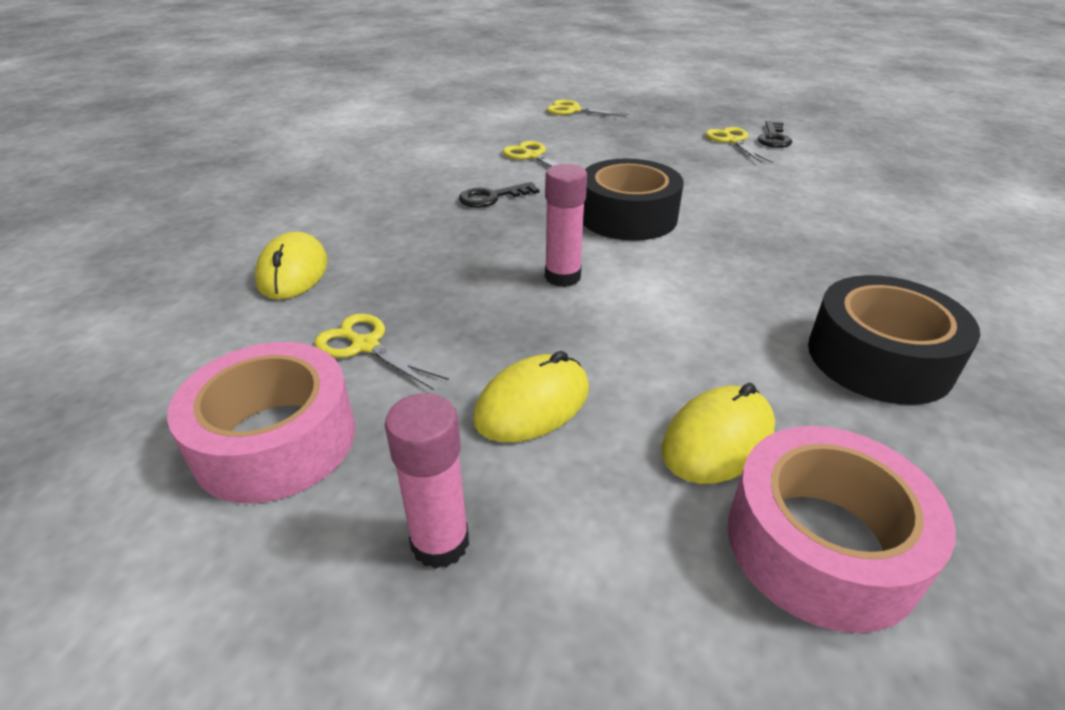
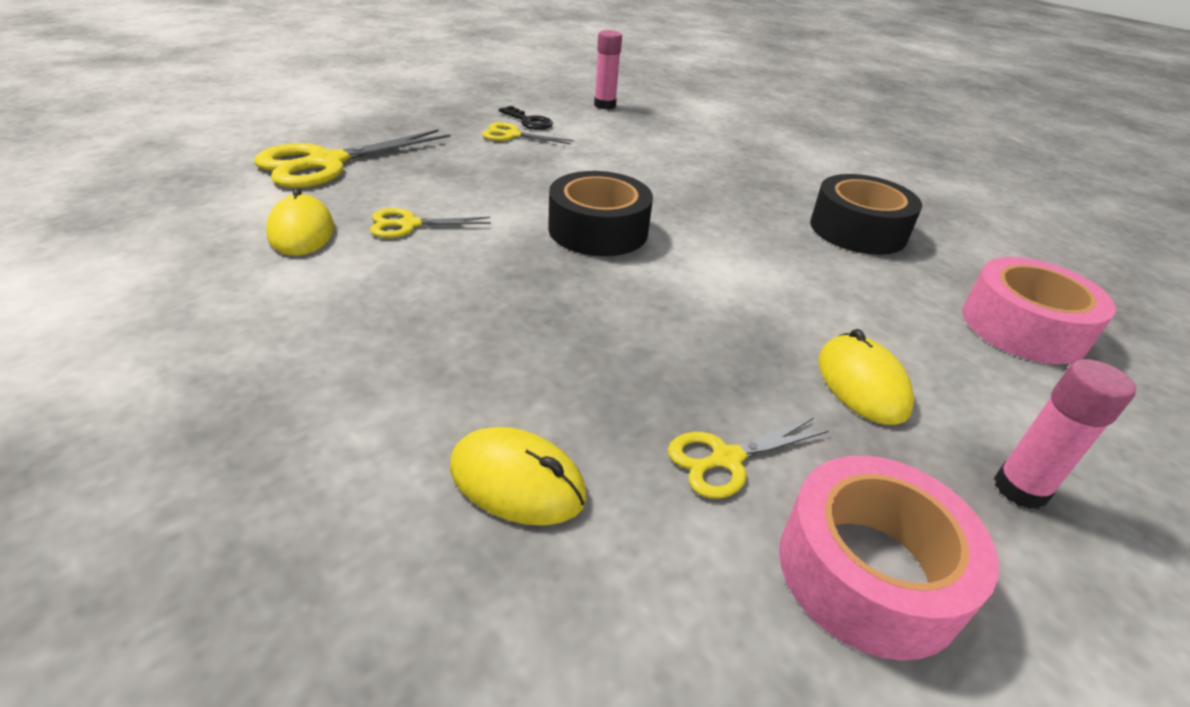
camera: 65 degrees left, 0 degrees up
(491, 197) = (479, 281): black key -> none
(562, 277) = (677, 300): pink glue stick -> pink glue stick (605, 105)
(573, 110) = (327, 163): yellow scissors -> yellow scissors, size x1.91
(717, 439) = (925, 320): yellow mouse -> yellow mouse (301, 232)

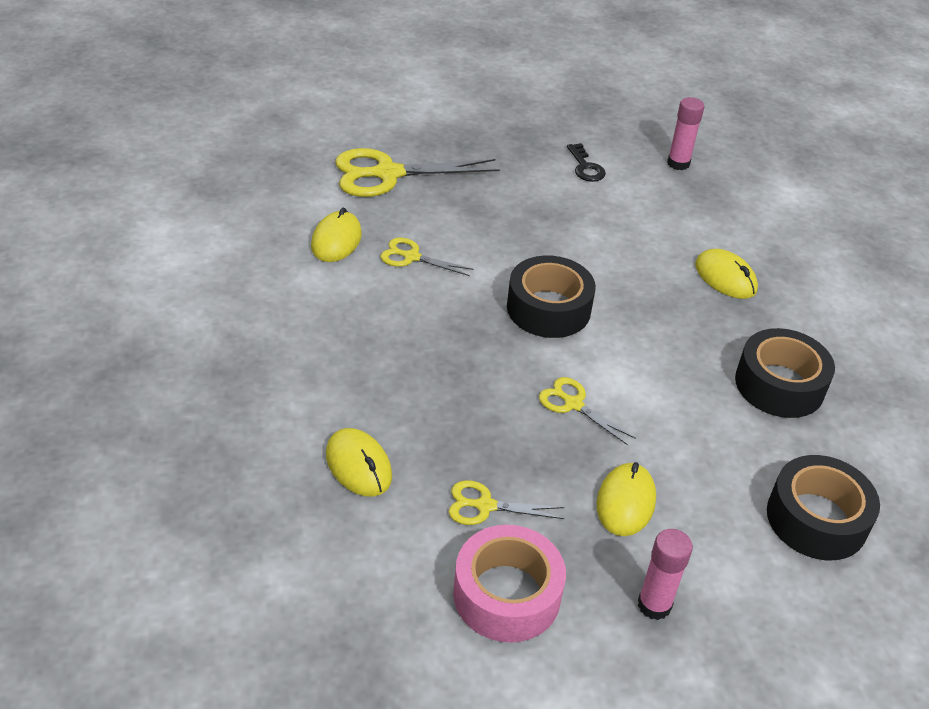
camera: 30 degrees right, 5 degrees up
(512, 135) = (557, 181): yellow scissors -> yellow scissors (573, 404)
(725, 167) = (725, 278): none -> yellow mouse
(1023, 327) = (816, 519): pink tape -> black tape

